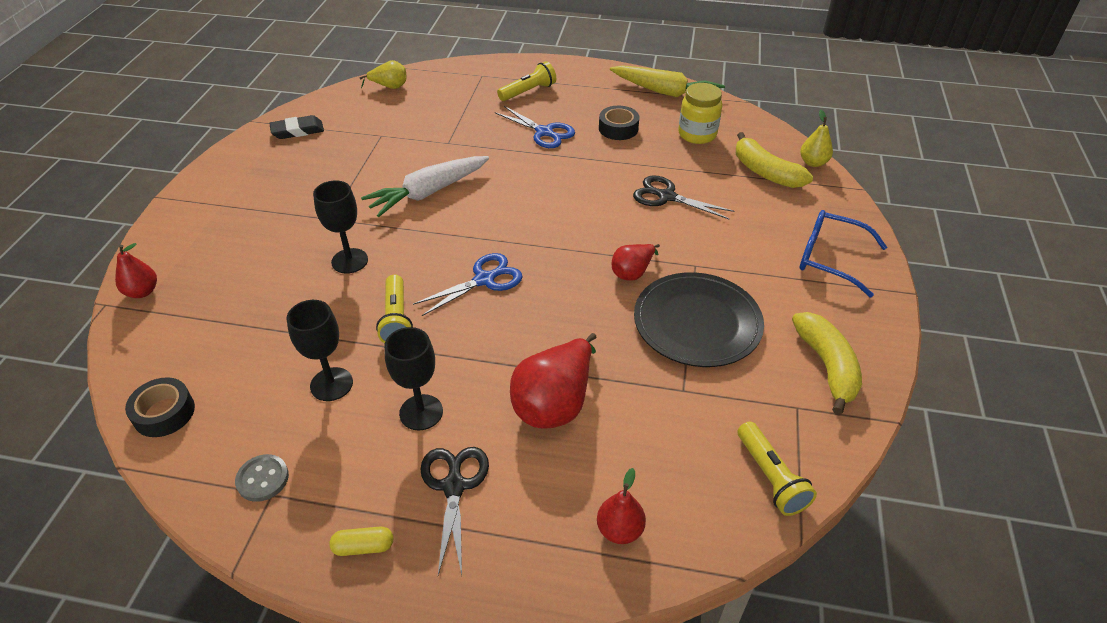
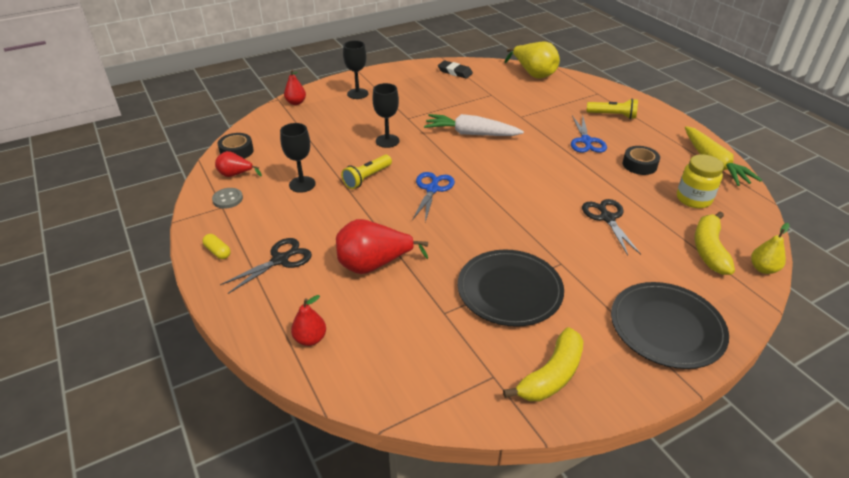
camera: 50 degrees right, 5 degrees down
(389, 87) = (533, 74): yellow pear -> yellow pear, size x1.77
(421, 412) = (315, 222): black goblet -> black goblet (357, 94)
(484, 280) = (432, 189): blue scissors -> blue scissors turned 90 degrees counterclockwise
(632, 272) = (516, 240): red pear -> red pear (235, 175)
(770, 477) = (417, 390): yellow flashlight -> none
(830, 258) = (666, 327): blue glasses -> black plate

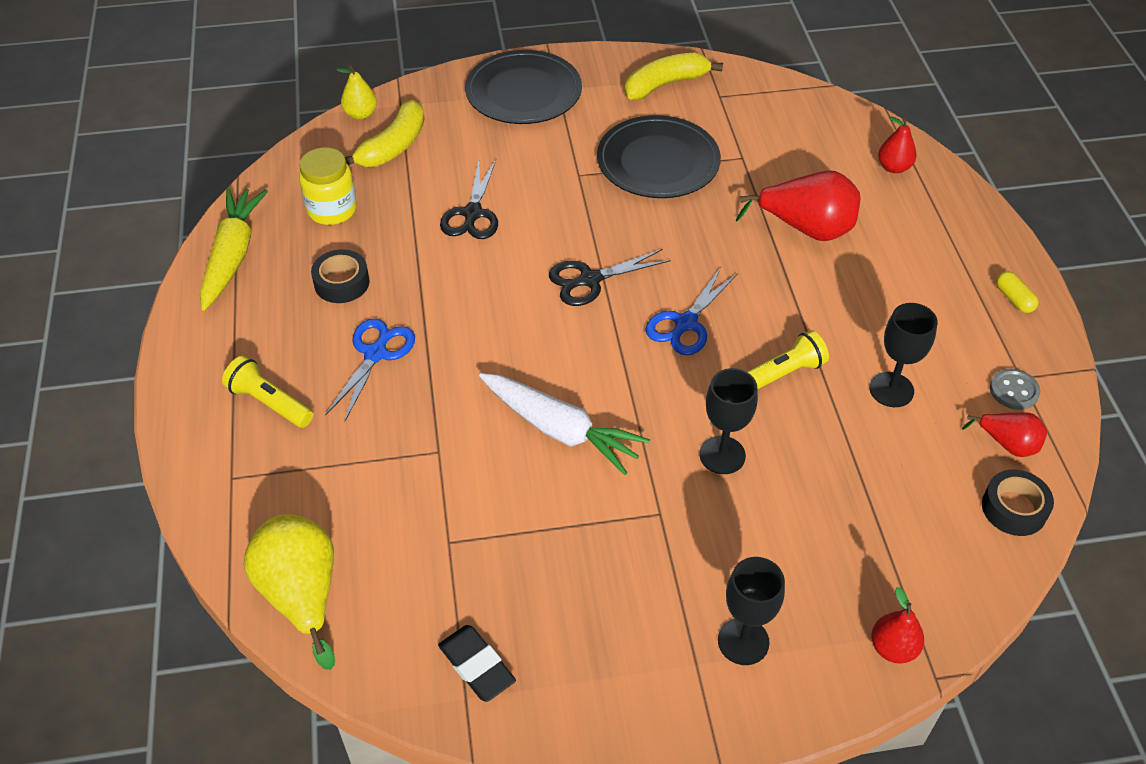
camera: 160 degrees left, 10 degrees up
(280, 260) = (927, 265): black scissors -> black scissors (590, 280)

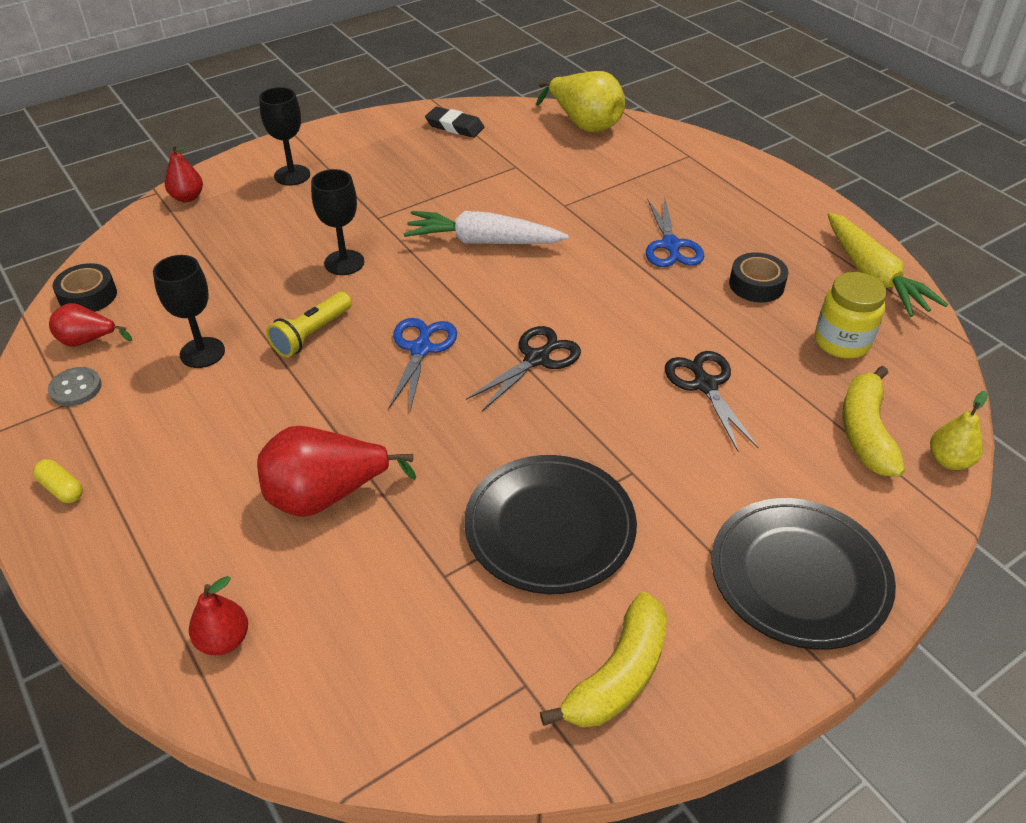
camera: 155 degrees right, 5 degrees down
(269, 403) = (713, 196): yellow flashlight -> none

